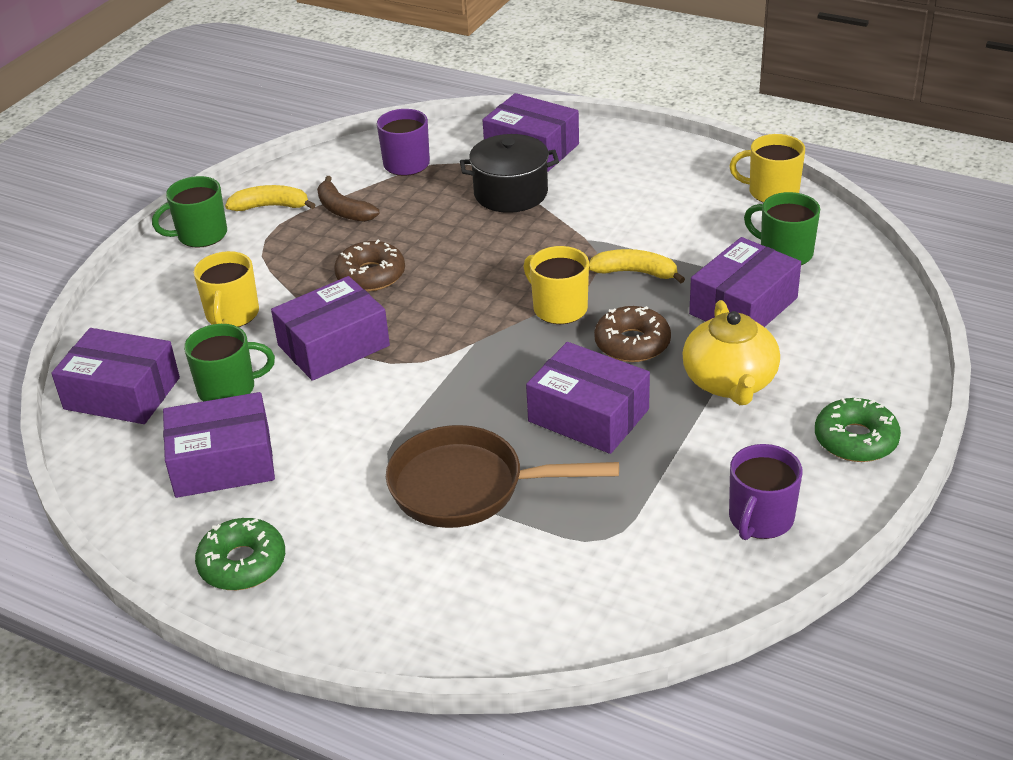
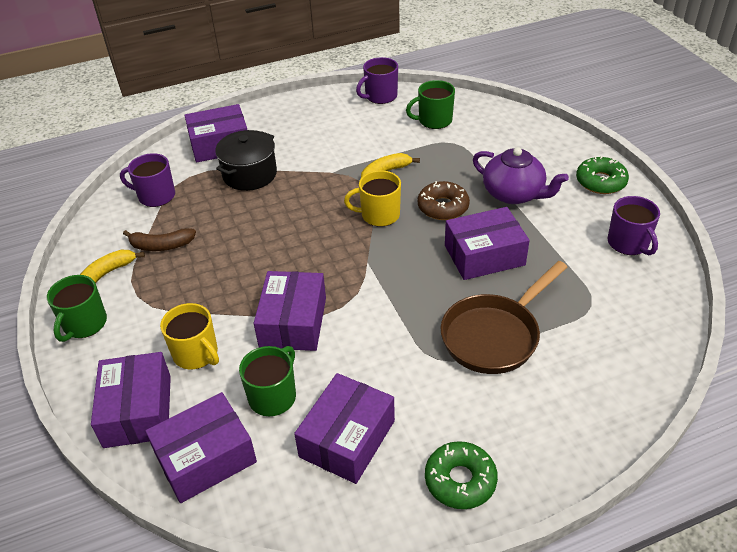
camera: 50 degrees left, 5 degrees up
(371, 275) = (245, 269): brown donut -> none
(730, 382) = (514, 194): yellow teapot -> purple teapot
(743, 306) = (459, 156): purple box -> purple box (138, 411)
(771, 192) = (380, 96): yellow mug -> purple mug

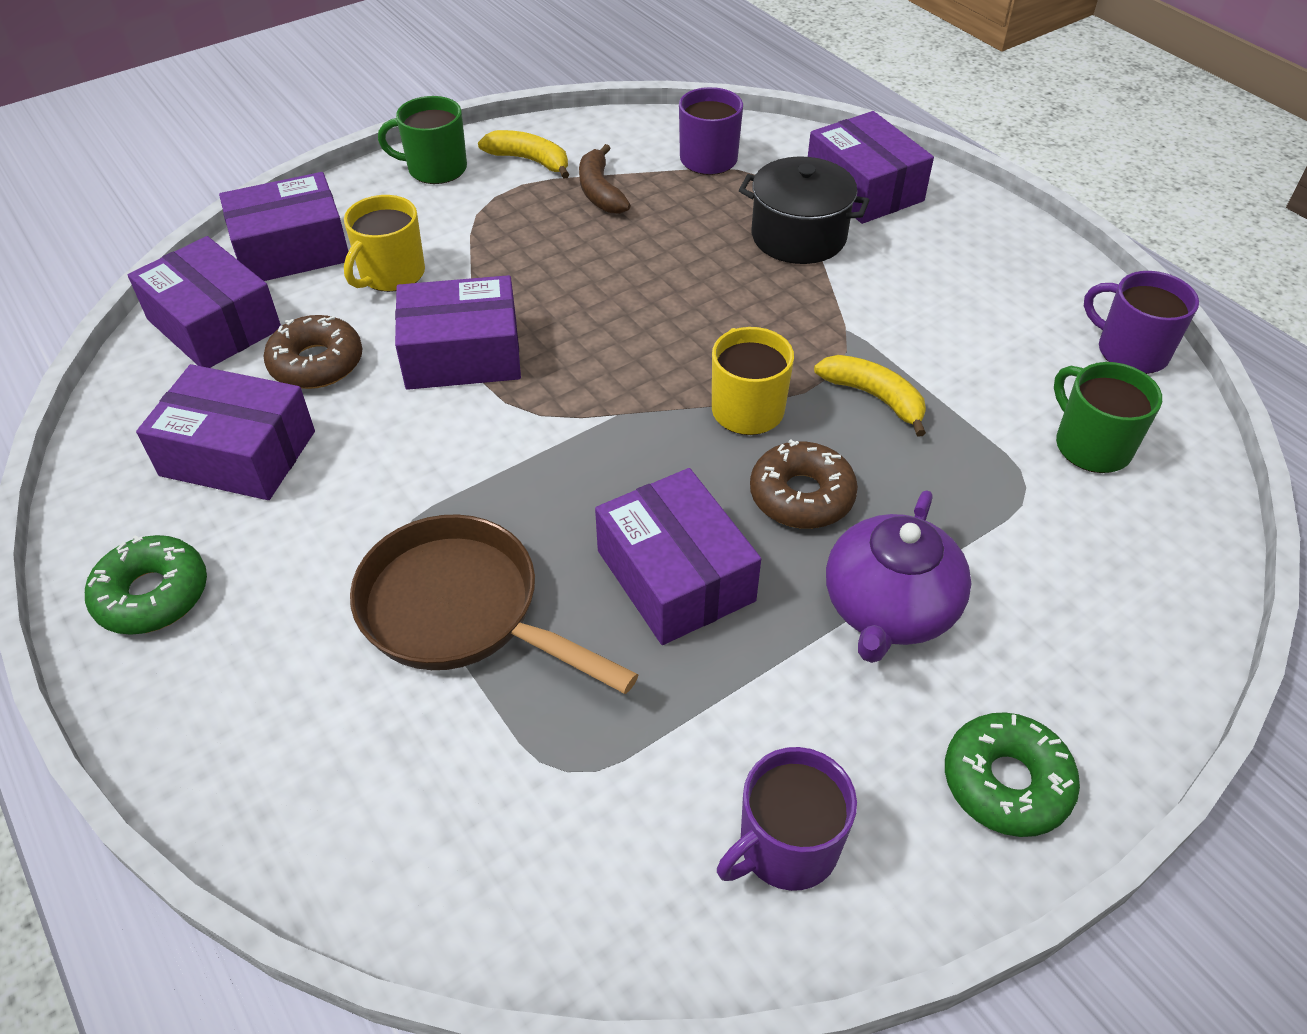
camera: 75 degrees right, 5 degrees up
(273, 396) = (316, 363): green mug -> brown donut

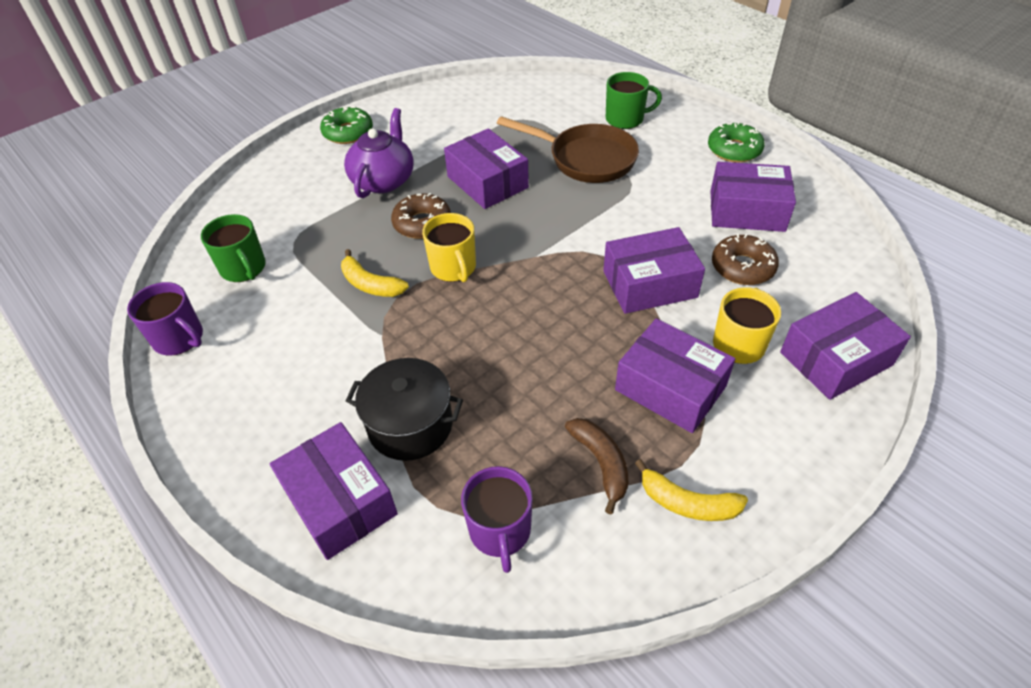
camera: 175 degrees right, 0 degrees up
(214, 324) = (835, 287): purple box -> purple box (670, 388)
(435, 169) = (777, 477): green mug -> green mug (626, 119)
(786, 846) = (436, 109): purple mug -> none

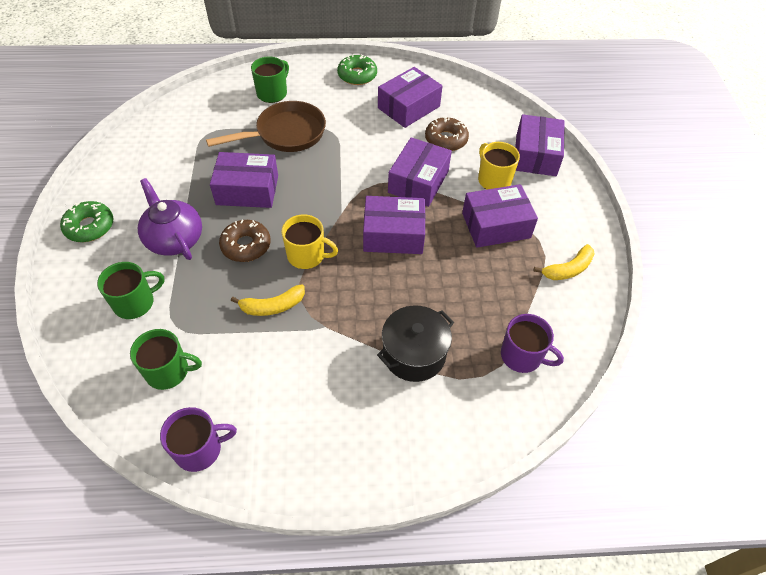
camera: 55 degrees left, 5 degrees up
(296, 205) = (135, 303): none -> green mug
(340, 501) = (438, 422): purple box -> purple box (393, 234)
(601, 463) = (517, 286): brown banana -> none

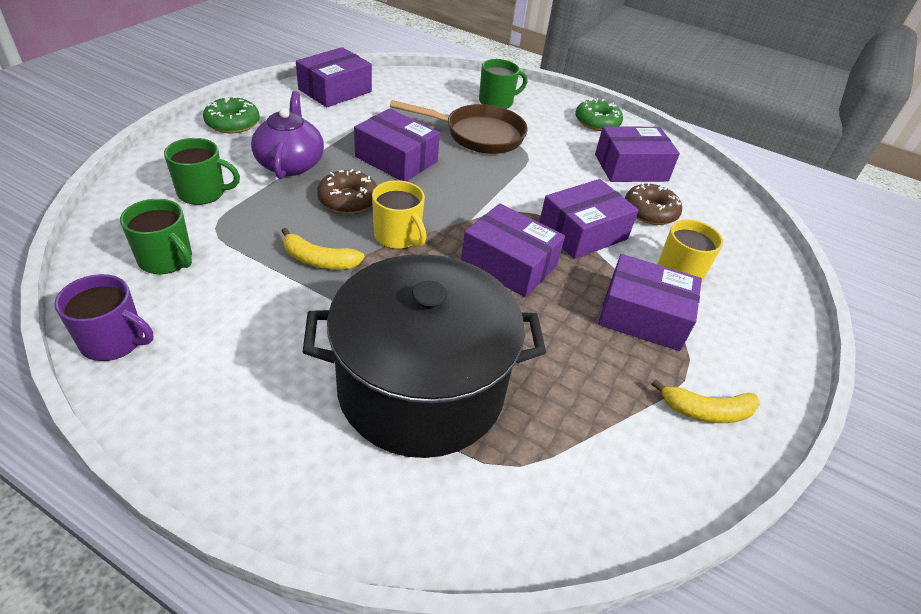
camera: 30 degrees right, 10 degrees down
(414, 354) = (421, 388): black pot -> black pot, size x1.84
(522, 356) = (557, 472): purple mug -> none
(536, 155) = (756, 274): purple box -> purple box (335, 90)

